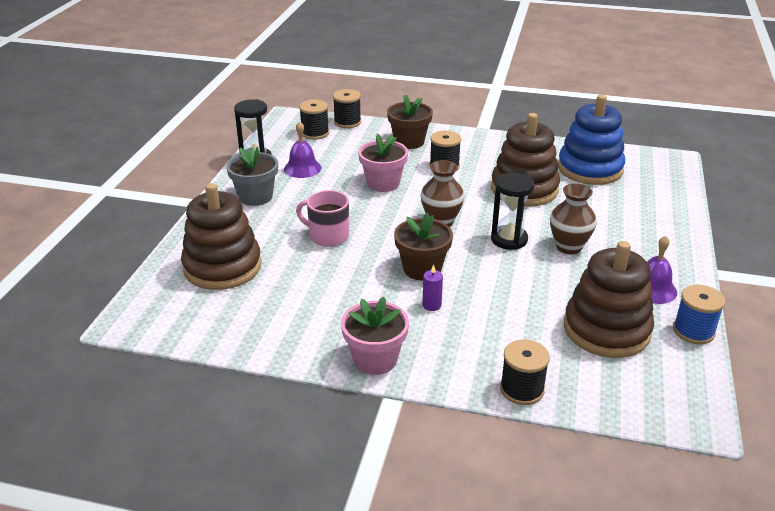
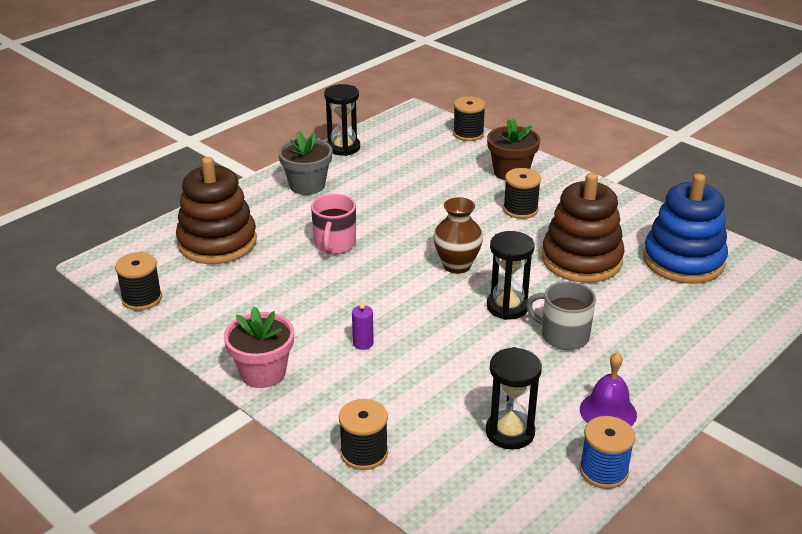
camera: 30 degrees right, 0 degrees up
(302, 168) = (377, 170): purple bell -> none
(315, 133) = (424, 137): black spool -> black spool (142, 298)
(328, 236) = (334, 244): pink mug -> pink mug turned 135 degrees counterclockwise
(383, 183) = (439, 208): pink flower pot -> none
(422, 269) = (390, 306): brown flower pot -> none
(568, 247) = (563, 336): brown vase -> grey mug
(606, 330) = (510, 432): brown stacking toy -> black hourglass

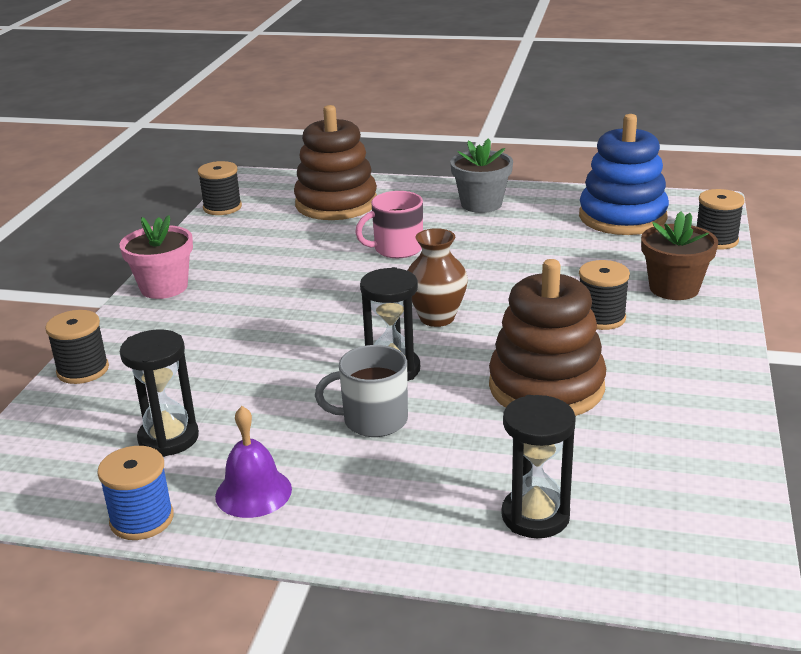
camera: 60 degrees right, 5 degrees down
(343, 147) = (576, 195): black hourglass -> black hourglass (535, 516)
(363, 343) = (249, 315): purple candle -> none
(563, 336) = (373, 420): grey mug -> grey mug turned 90 degrees counterclockwise
(683, 261) = (645, 462): blue stacking toy -> blue stacking toy (622, 217)

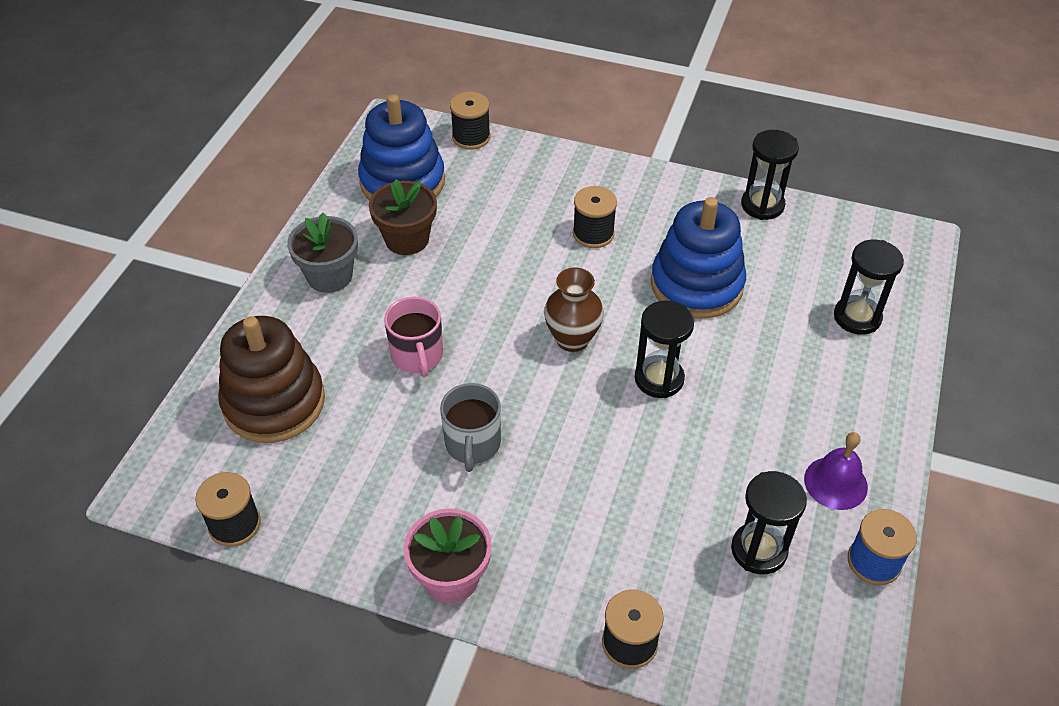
camera: 85 degrees left, 20 degrees up
(373, 420) = (737, 398): grey mug -> grey mug (472, 444)
(546, 387) = (696, 285): brown stacking toy -> blue stacking toy
(674, 288) = (552, 181): brown flower pot -> brown flower pot (407, 239)
(725, 433) = (762, 205): none -> black hourglass

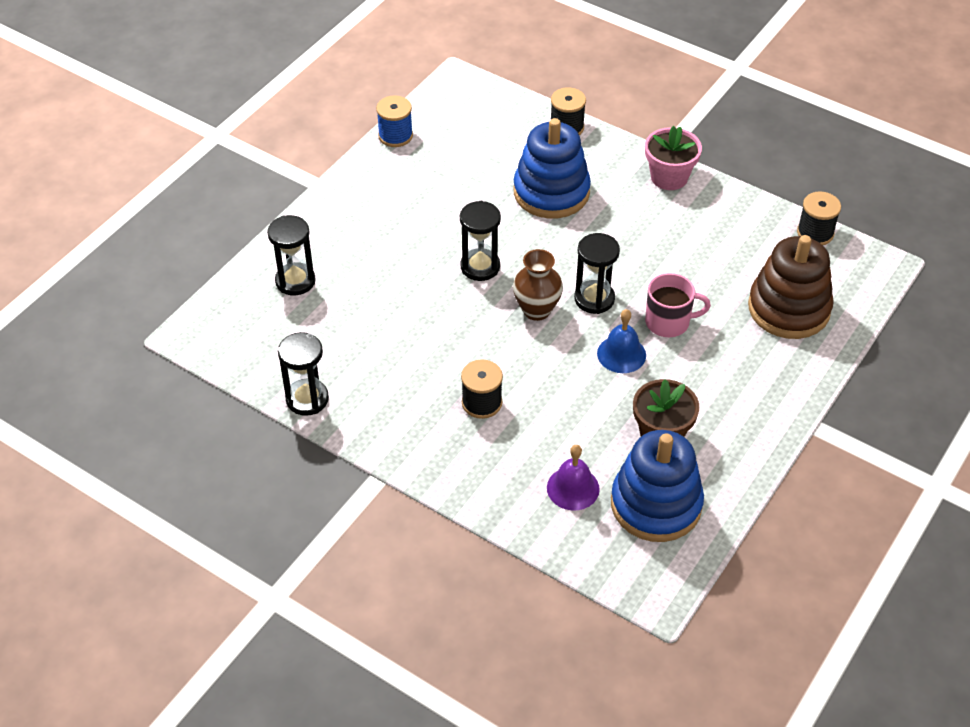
camera: 165 degrees left, 0 degrees up
(329, 276) = (739, 410): grey flower pot -> none
(417, 356) = (669, 322): pink mug -> pink mug turned 90 degrees clockwise
(464, 309) = (621, 354): none -> blue bell
(471, 137) = (570, 550): black spool -> none
(472, 444) = (637, 250): grey mug -> none
(696, 285) = (411, 334): blue stacking toy -> blue stacking toy (551, 192)
(759, 550) = (464, 154): black hourglass -> black hourglass (594, 299)
(835, 483) = (390, 179): purple bell -> purple bell (573, 488)

